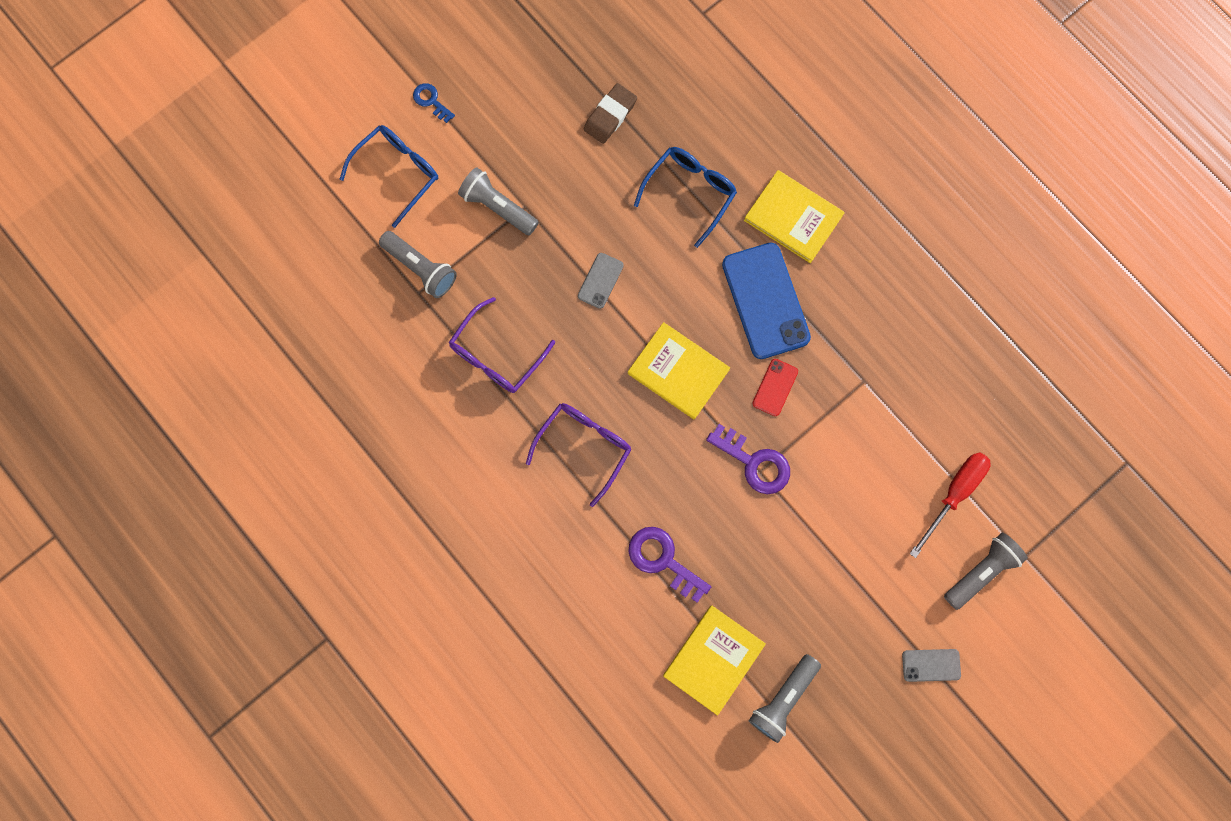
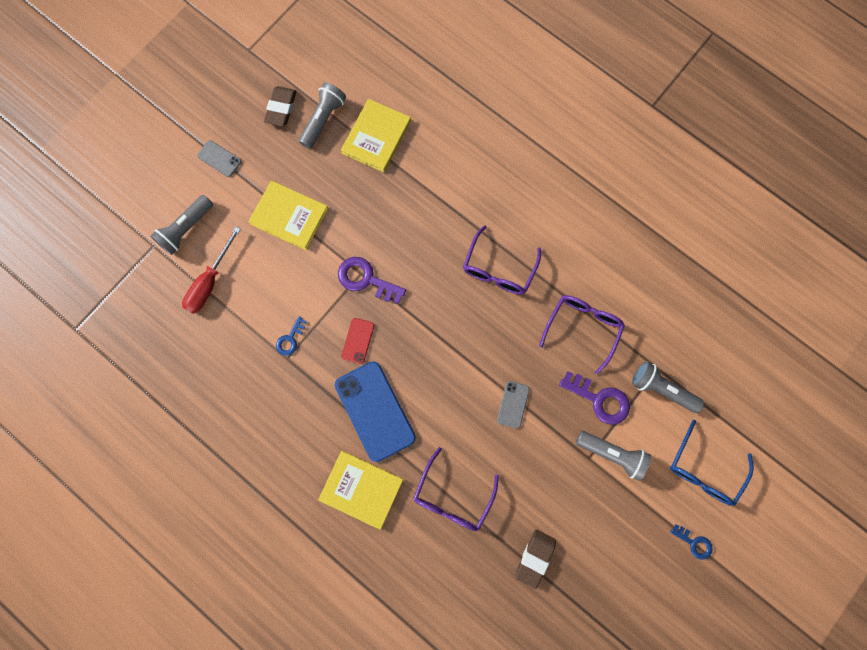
camera: 170 degrees right, 0 degrees up
(663, 560) = (424, 197): purple key -> purple key (599, 399)
(678, 372) = (436, 340): yellow book -> yellow book (289, 216)
(690, 192) = (452, 497): blue glasses -> purple glasses
(840, 727) = (281, 108): none -> brown eraser
(858, 403) = (290, 339): none -> blue key
(931, 665) = (219, 159): grey phone -> grey phone turned 45 degrees clockwise

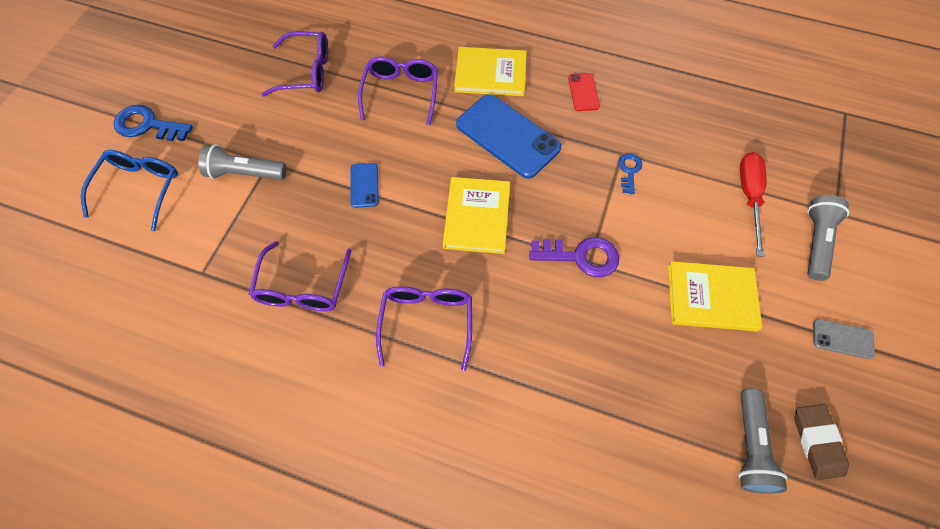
camera: 160 degrees right, 15 degrees down
(358, 341) = (557, 192): red phone -> red phone (583, 92)
(376, 137) = (664, 448): yellow book -> yellow book (477, 217)
(513, 404) = (364, 185): grey phone -> blue phone
(535, 557) = (307, 72): brown eraser -> purple glasses
(599, 399) = (267, 219): purple key -> none
(661, 389) = (195, 252): grey flashlight -> none
(694, 543) = (147, 125): blue key -> blue key, size x1.73

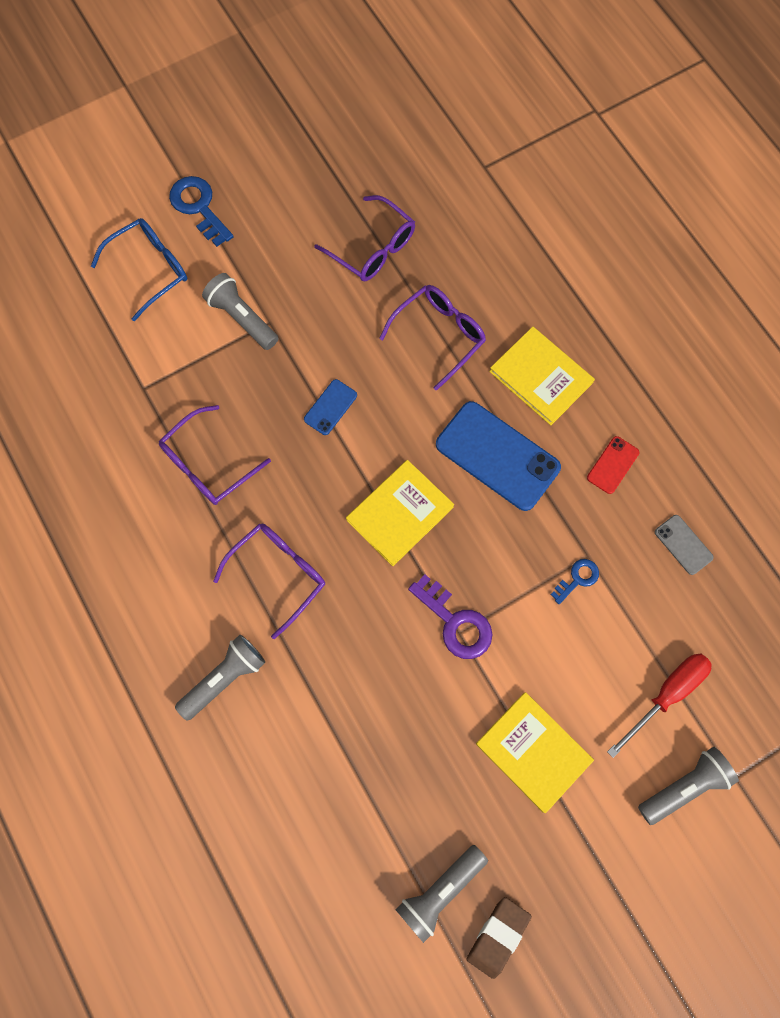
camera: 40 degrees right, 10 degrees up
(453, 431) = (224, 678): none -> grey flashlight
(508, 136) = (497, 456): blue phone -> blue phone turned 45 degrees counterclockwise
(842, 339) = (612, 883): grey phone -> grey phone (683, 545)

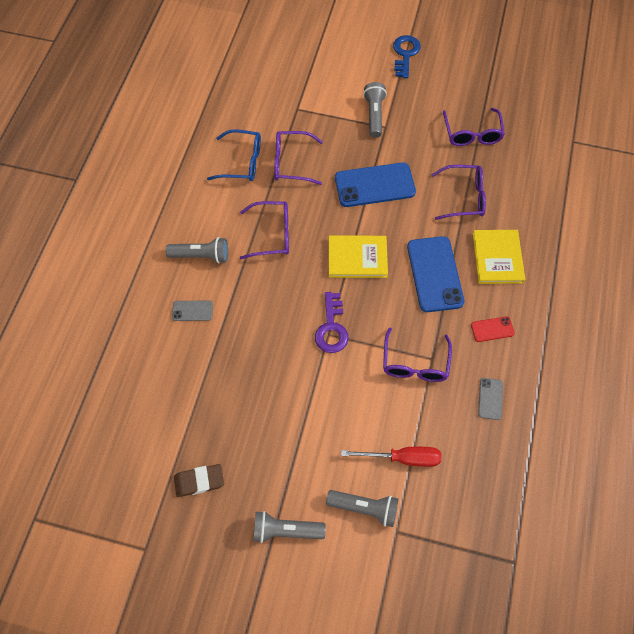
camera: 45 degrees right, 10 degrees down
(150, 269) = (354, 63): blue glasses -> blue glasses (242, 162)
(285, 753) = (192, 311): none -> grey phone
(330, 407) = (374, 185): blue phone -> blue phone, size x2.08
(440, 891) = (195, 435): grey flashlight -> grey flashlight (285, 530)
(533, 752) = (306, 419): yellow book -> none
(577, 578) = (415, 364): blue key -> purple glasses

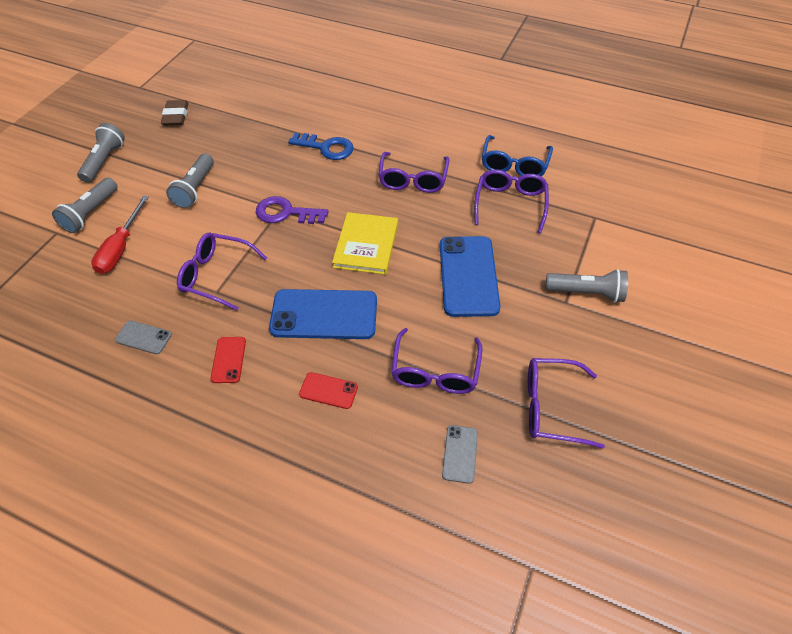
camera: 100 degrees right, 10 degrees down
(192, 311) = (339, 120): grey phone -> grey phone (460, 454)
(201, 256) = (398, 129): grey flashlight -> grey flashlight (195, 189)
(405, 54) = (711, 348): blue key -> blue key (326, 148)
(497, 258) = (328, 390): yellow book -> red phone

